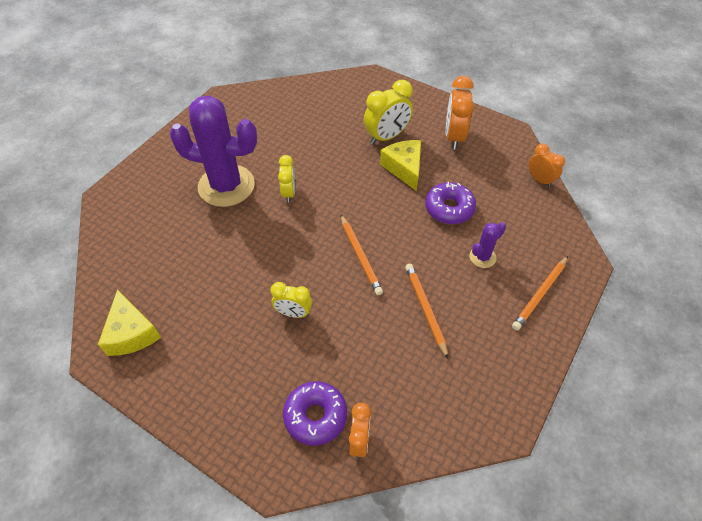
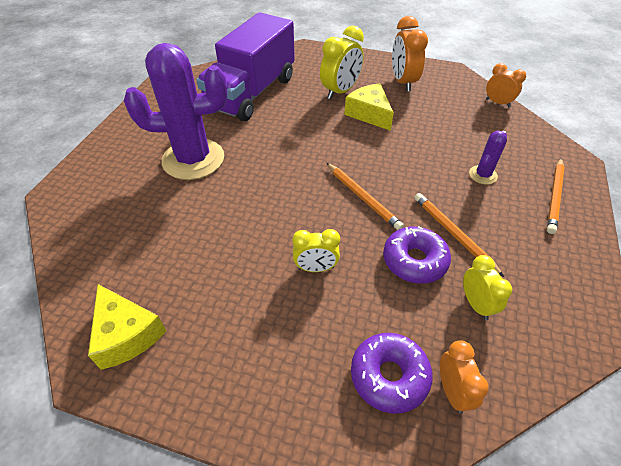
camera: 15 degrees left, 5 degrees down
(289, 193) = (263, 154): yellow clock -> yellow clock (476, 304)
(301, 123) = (251, 93): none -> purple truck
(449, 208) = (429, 140): purple donut -> purple donut (414, 261)

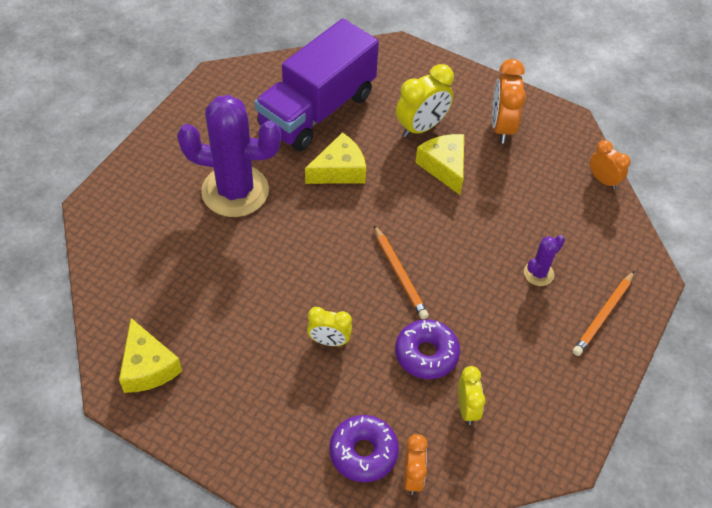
camera: 10 degrees right, 5 degrees up
(282, 130) = (339, 170): none -> yellow cheese
(453, 234) = (476, 334): orange pencil -> none

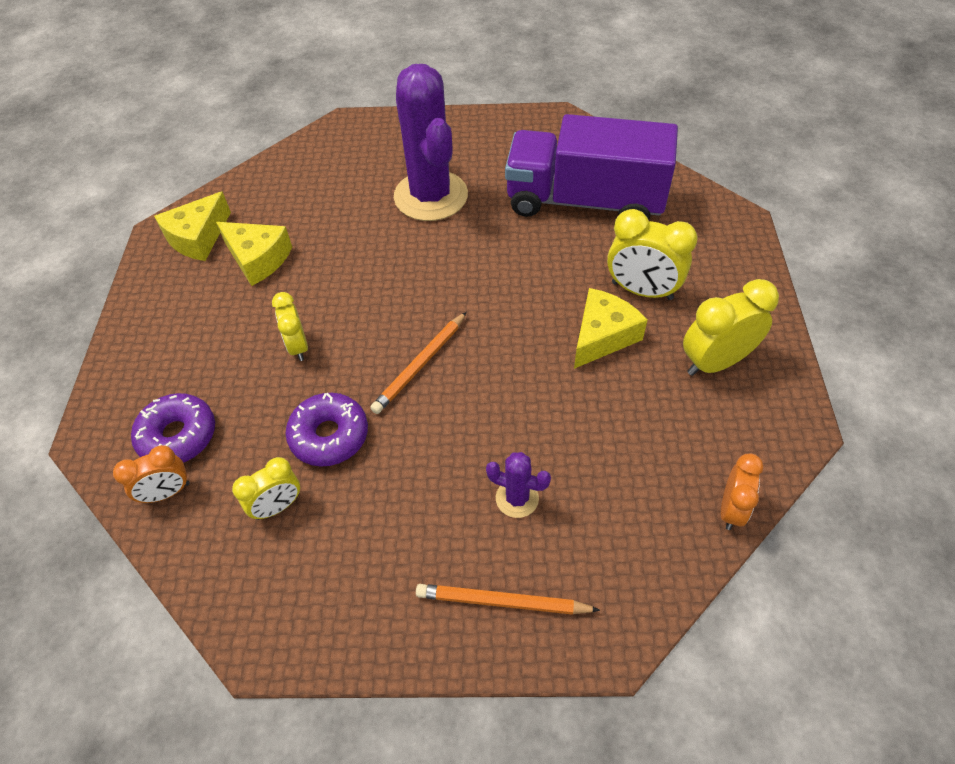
camera: 65 degrees right, 0 degrees up
(339, 170) = (520, 254): yellow cheese -> yellow cheese (258, 259)
(501, 127) = (715, 362): orange clock -> yellow clock

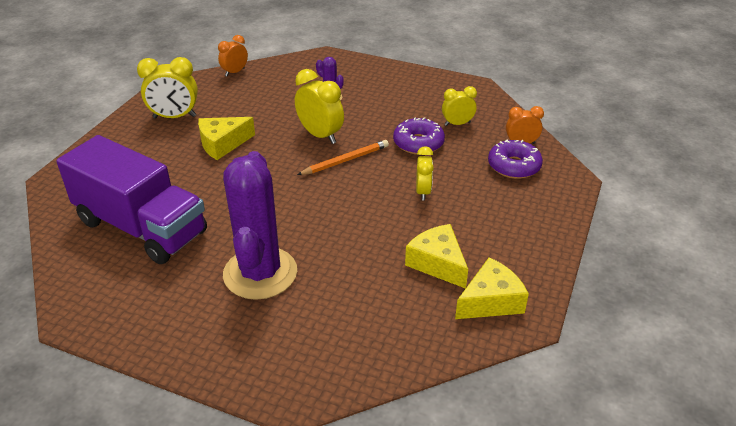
camera: 160 degrees left, 15 degrees down
(502, 602) = (361, 73): orange pencil -> none
(642, 290) = (172, 159): yellow clock -> yellow clock (320, 135)

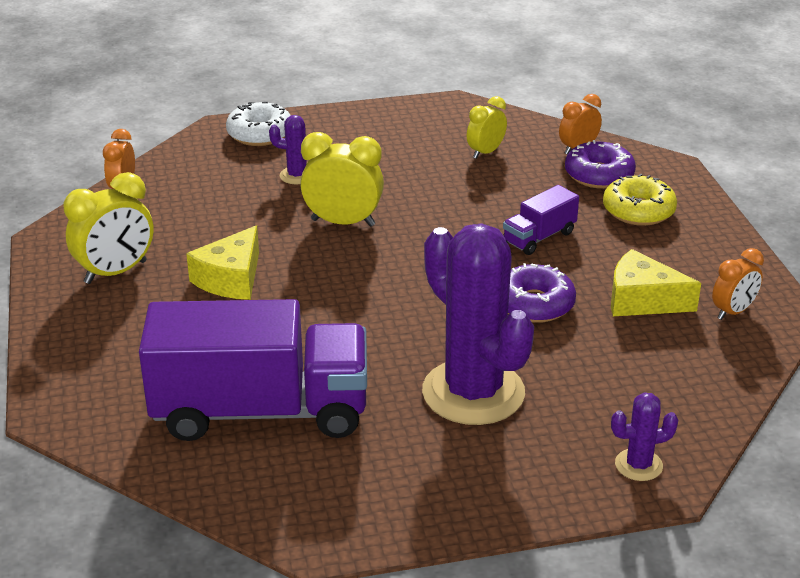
camera: 35 degrees left, 5 degrees down
(295, 375) = (638, 465): none -> purple cactus
(341, 66) = (260, 134): none -> white donut
(345, 160) = (411, 238): orange pencil -> none
(418, 143) = (469, 189): purple donut -> purple donut (534, 304)
(423, 192) = (539, 237): yellow clock -> purple truck
(490, 301) = (733, 312): yellow cheese -> orange clock
(511, 201) = (638, 211): none -> yellow donut

